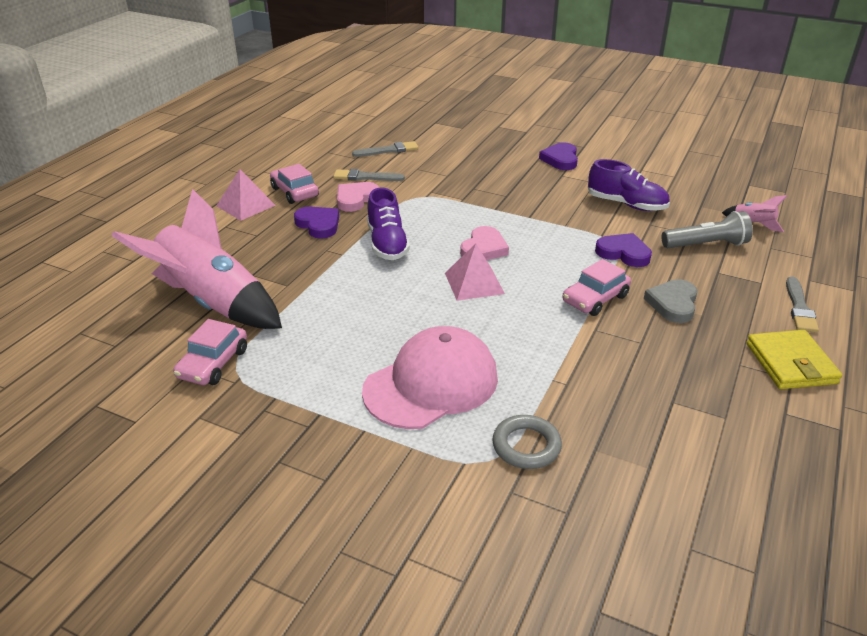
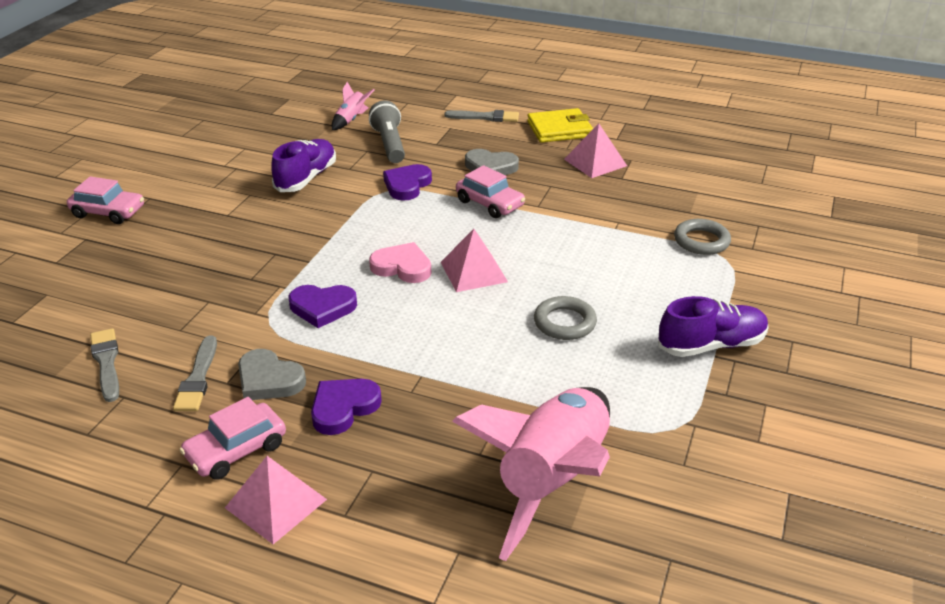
camera: 95 degrees left, 0 degrees up
(213, 363) = (671, 449): pink car -> pink car (108, 212)
(356, 199) = (269, 380): pink heart -> grey heart
(387, 244) = (394, 339): purple shoe -> purple shoe (711, 345)
(390, 326) = (564, 322): none -> grey ring
(431, 384) = (646, 291): pink cap -> none
(560, 159) = (183, 214): purple heart -> purple heart (322, 308)
(707, 384) = (595, 162): none -> pink pyramid

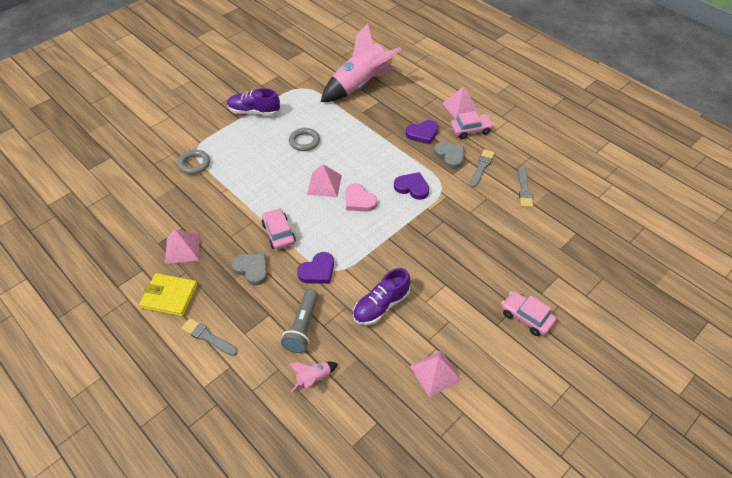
camera: 155 degrees left, 15 degrees up
(219, 150) = (435, 373): none -> pink pyramid

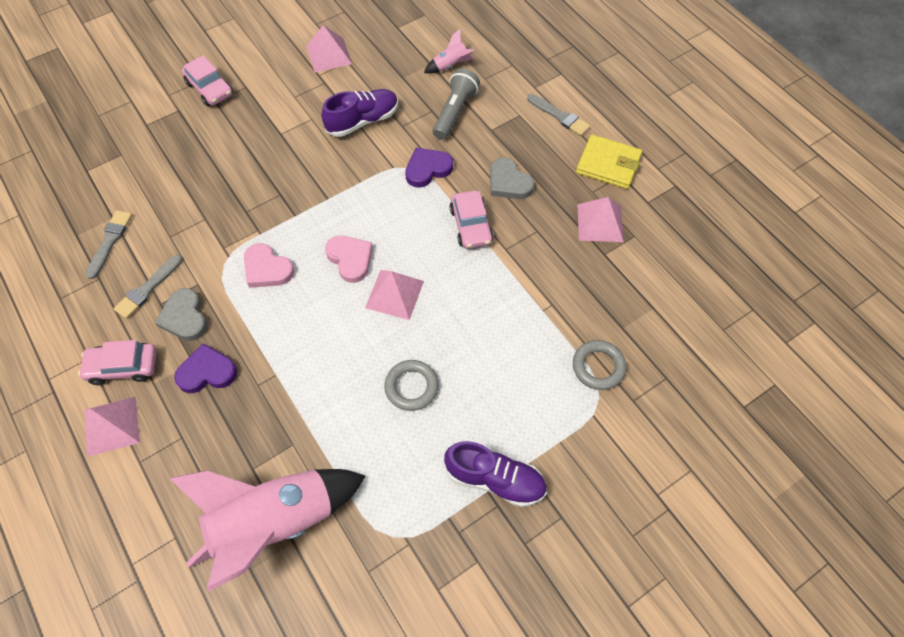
camera: 170 degrees left, 10 degrees up
(412, 187) = (267, 269): purple heart -> pink heart

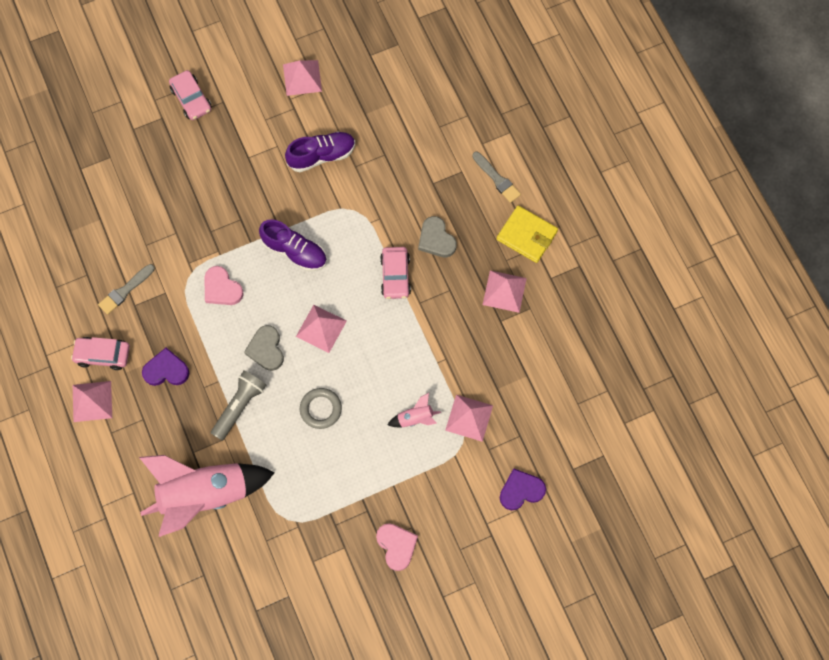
camera: 10 degrees right, 10 degrees up
(110, 241) = (97, 242): grey brush -> none
(185, 317) = (153, 321): grey heart -> grey heart (266, 349)
(350, 259) = (290, 291): pink heart -> pink heart (396, 546)
(427, 169) = (369, 215): purple heart -> purple heart (521, 490)
(450, 65) = (411, 107): pink rocket -> pink rocket (415, 418)
(454, 112) = (404, 159): grey flashlight -> grey flashlight (239, 406)
(495, 479) = (369, 491): purple shoe -> purple shoe (295, 251)
(598, 367) = (469, 417): grey ring -> pink pyramid

